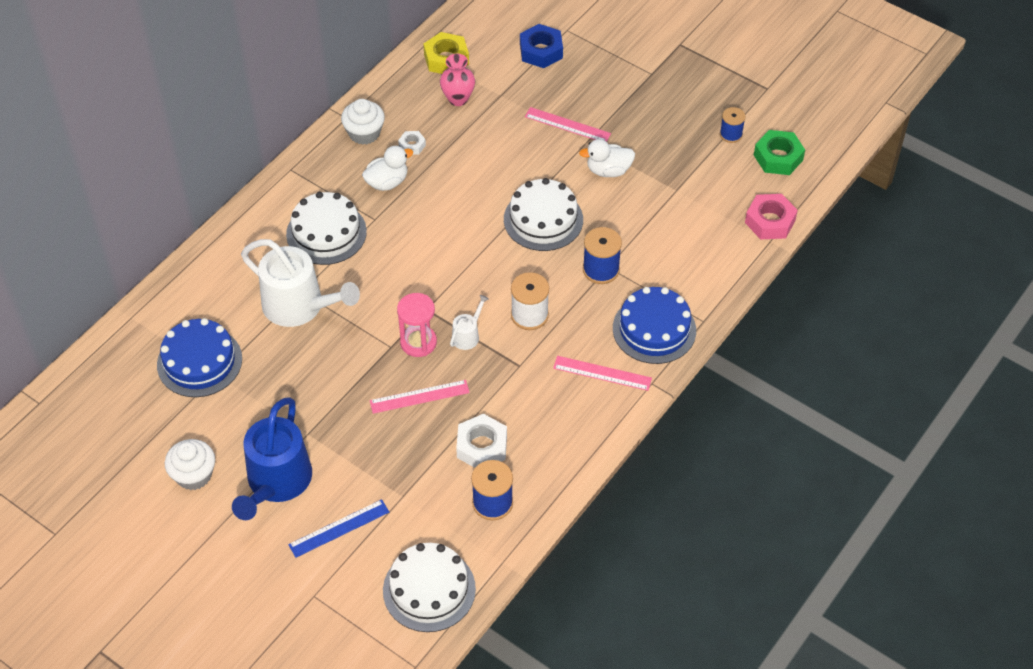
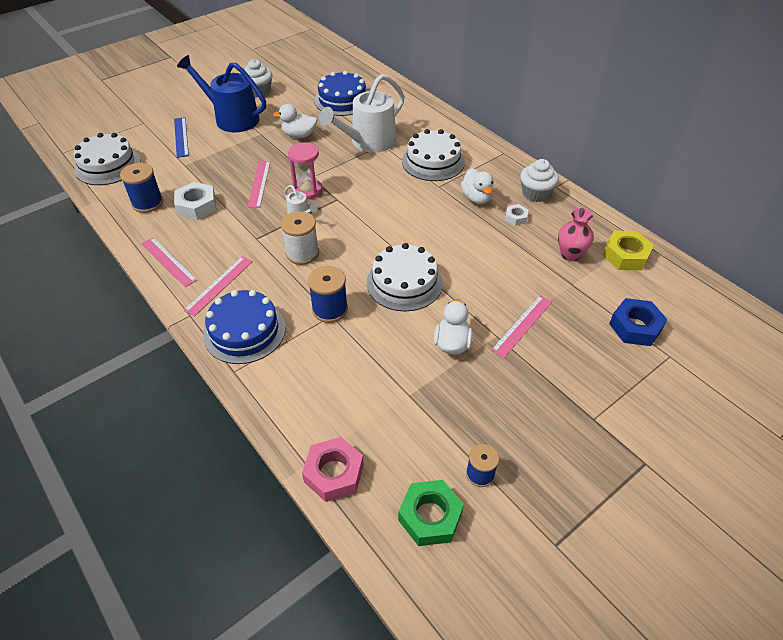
camera: 105 degrees right, 5 degrees down
(301, 387) = (299, 135): none -> white duck
(584, 435) = (168, 261): none -> pink ruler

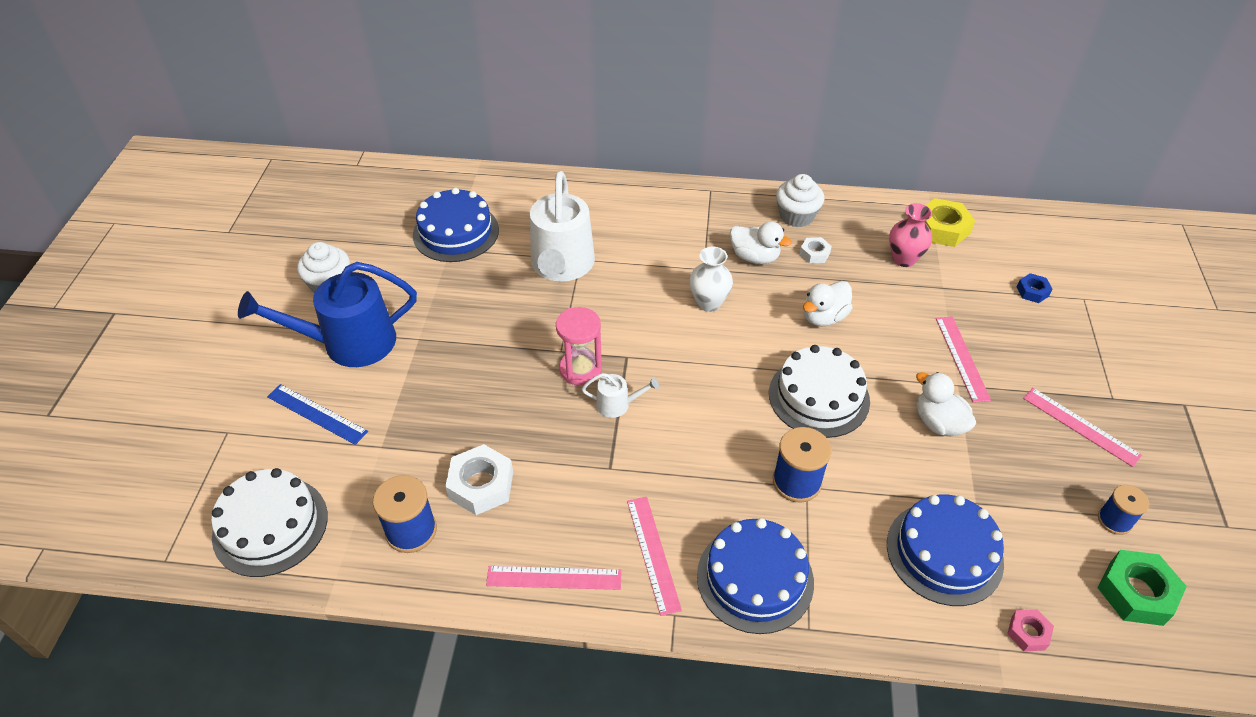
camera: 45 degrees left, 0 degrees up
(259, 183) = (514, 401): pink ruler -> pink ruler (1081, 426)
(299, 135) = (470, 309): white duck -> white duck (823, 317)
(302, 253) = (683, 445): white spool -> none
(334, 473) = (1028, 633): pink nut -> pink nut, size x0.55
(352, 400) = (944, 553): none -> blue cake
(416, 203) = (708, 303): none -> white vase
(433, 161) = (659, 244): white cake -> none
(635, 327) = (1032, 291): blue nut -> blue nut, size x0.55

